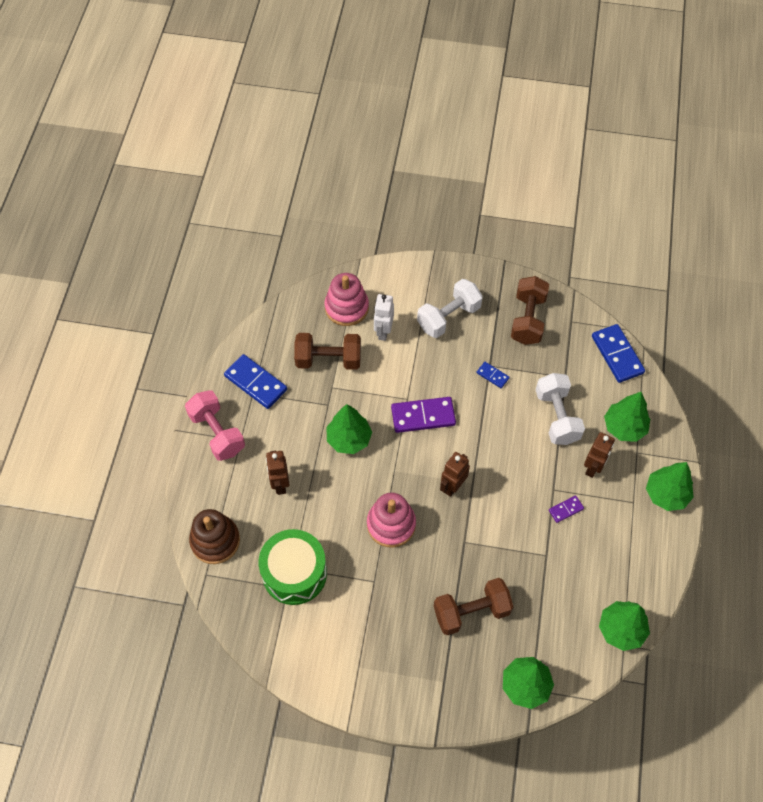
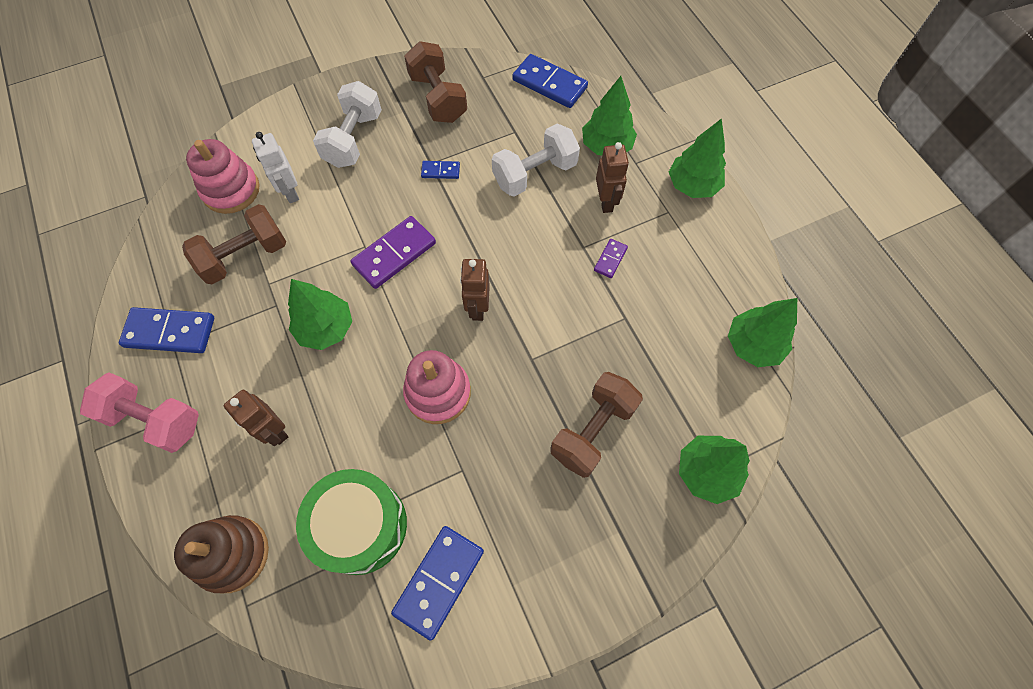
camera: 35 degrees left, 5 degrees up
(318, 635) = (439, 581): none -> blue domino
(557, 417) = (534, 174): white dumbbell -> white dumbbell turned 75 degrees counterclockwise

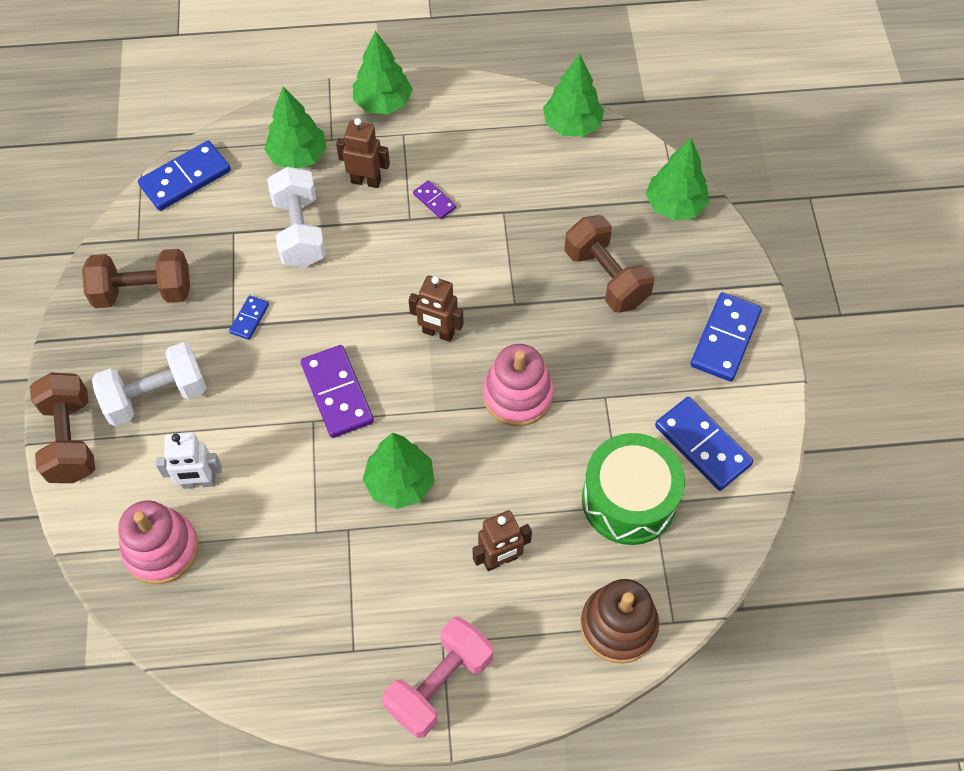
camera: 70 degrees left, 5 degrees down
(170, 332) = (334, 652): blue domino -> blue domino (725, 339)
(245, 256) = (267, 550): brown dumbbell -> brown dumbbell (71, 439)
(353, 139) = (156, 396): white dumbbell -> white dumbbell turned 60 degrees counterclockwise

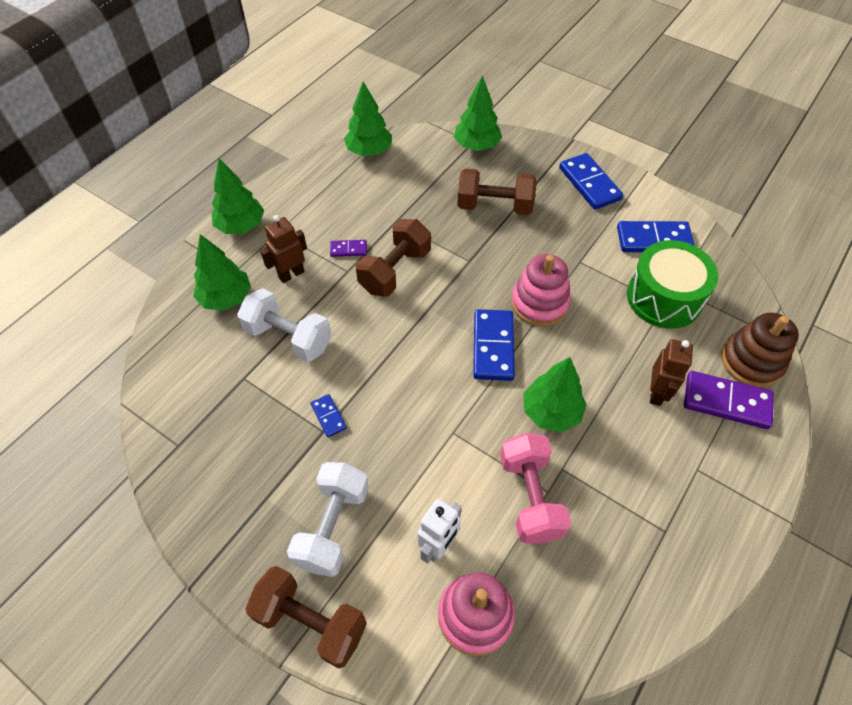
camera: 50 degrees left, 5 degrees down
(143, 292) = (230, 473): brown dumbbell -> brown dumbbell (395, 271)
(185, 178) = (162, 378): blue domino -> blue domino (493, 346)
(337, 393) = (444, 402): purple domino -> purple domino (726, 402)
(438, 333) = (452, 313): brown robot -> none
(439, 684) = (729, 492): pink dumbbell -> pink dumbbell (530, 497)

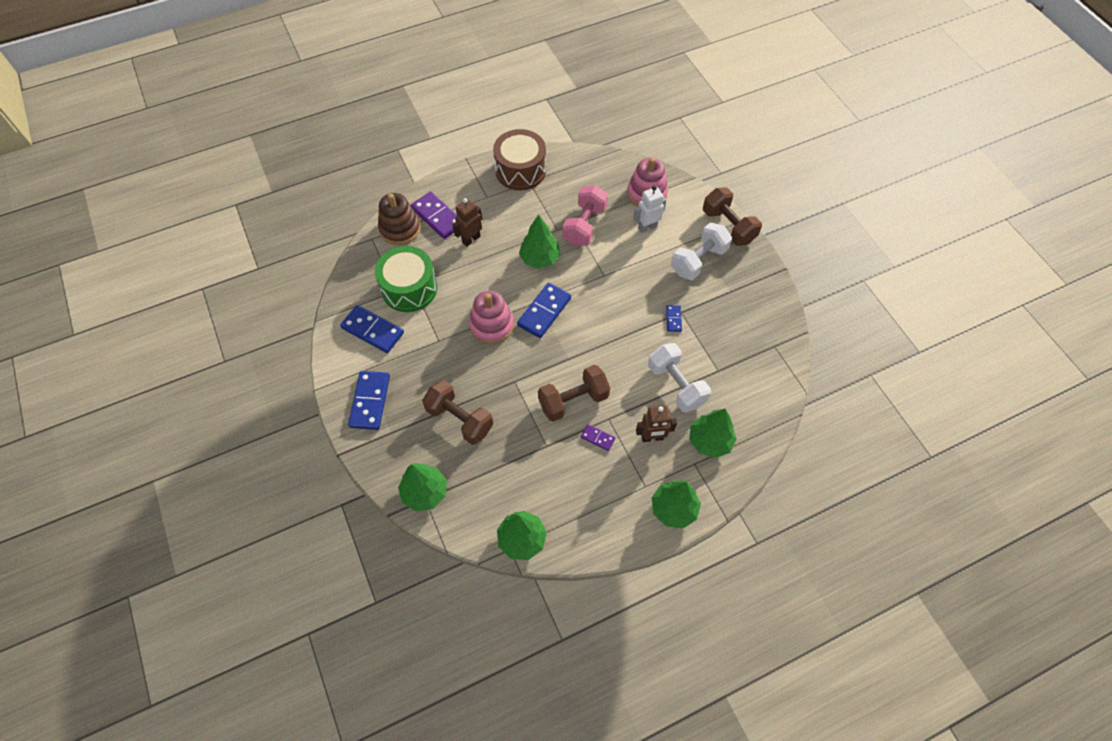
camera: 150 degrees left, 5 degrees up
(695, 546) = (520, 170): none -> brown drum

